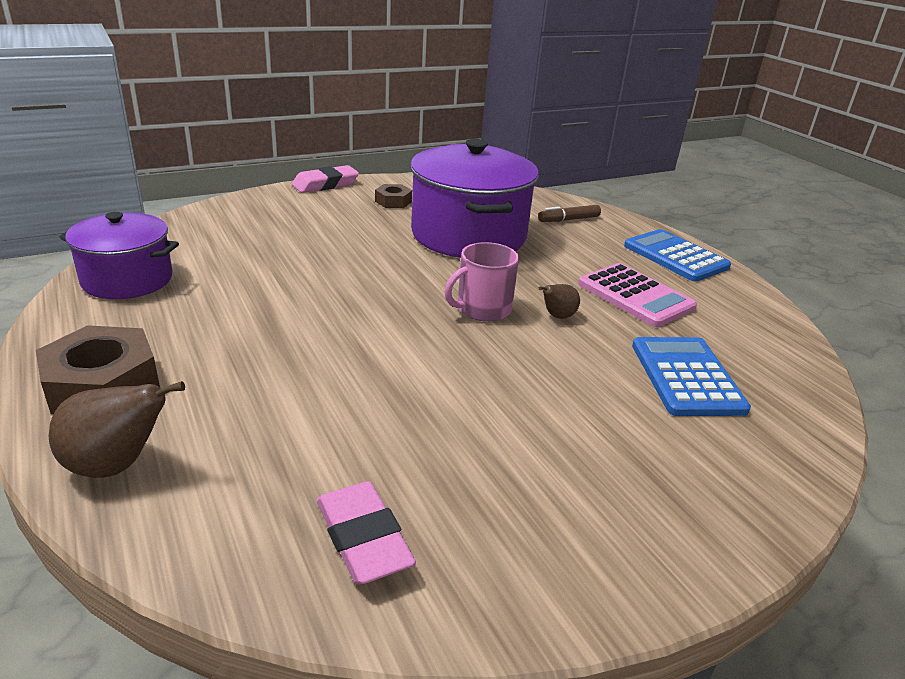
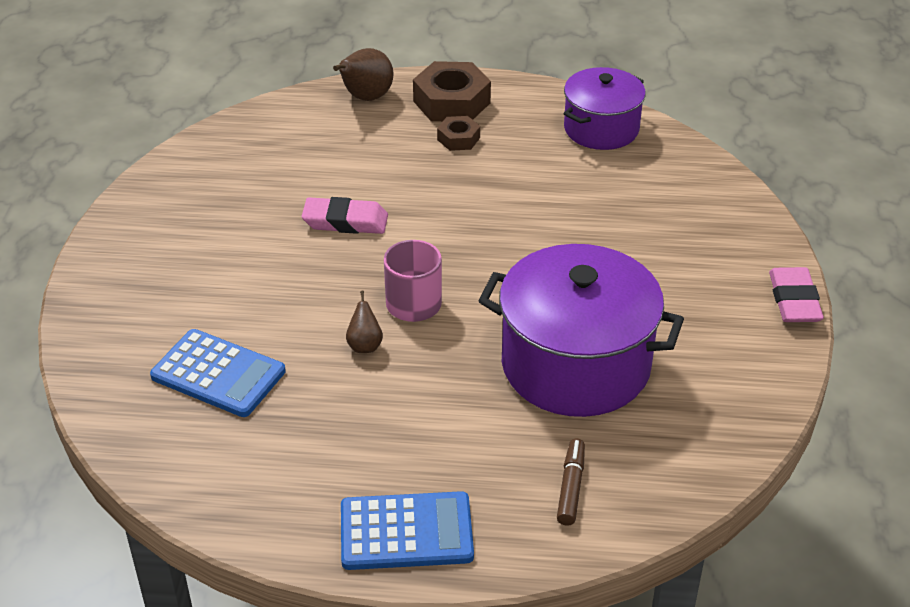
camera: 125 degrees right, 10 degrees up
(363, 538) = (233, 159): pink eraser -> pink eraser (345, 221)
(393, 201) = (710, 340): brown nut -> brown nut (458, 139)
(635, 296) = (354, 427): pink calculator -> none

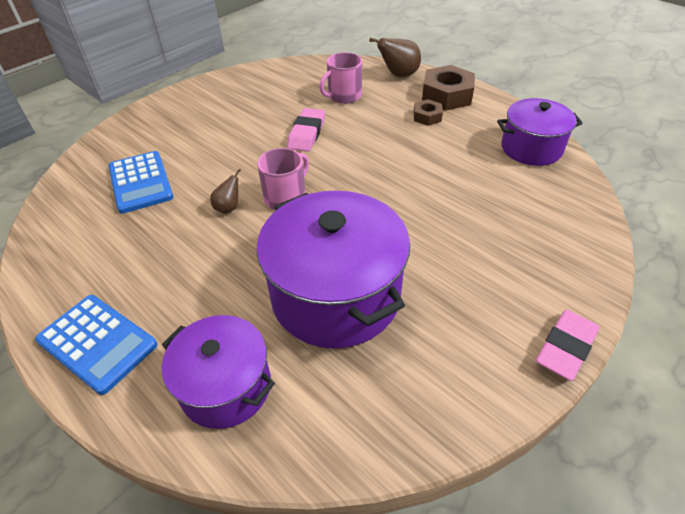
camera: 40 degrees right, 5 degrees up
(331, 154) = (344, 96): none -> pink mug
(345, 221) = (307, 134): pink eraser -> pink eraser turned 60 degrees clockwise
(571, 487) = (226, 386): brown marker -> purple pot

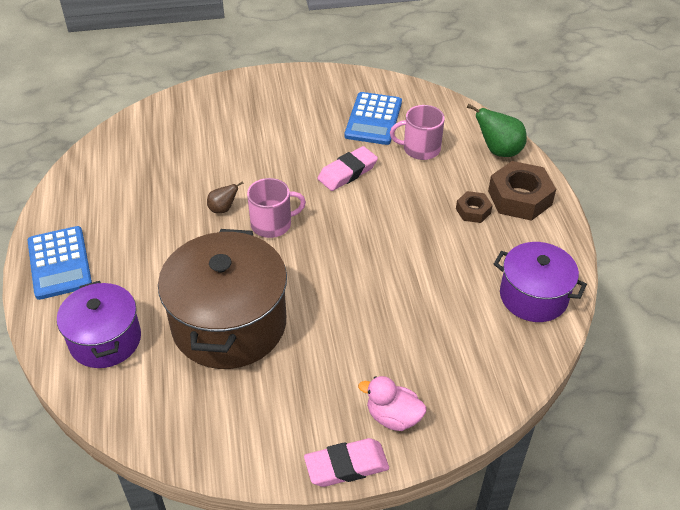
camera: 35 degrees right, 0 degrees up
(140, 182) = (182, 151): blue calculator -> blue calculator (373, 119)
(336, 295) = (229, 324): purple pot -> brown pot
(398, 75) = (498, 151): brown pear -> green pear
(549, 285) = (393, 417): none -> pink duck

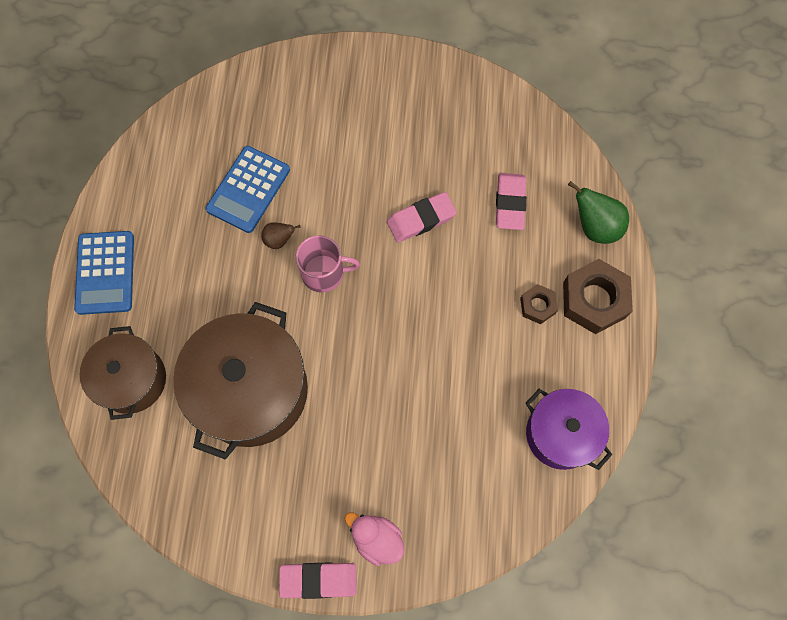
camera: 15 degrees right, 25 degrees up
(105, 340) = (132, 380): purple pot -> brown pot
(373, 119) = (471, 147): blue calculator -> blue calculator (248, 189)
(420, 148) = (510, 203): pink mug -> pink eraser

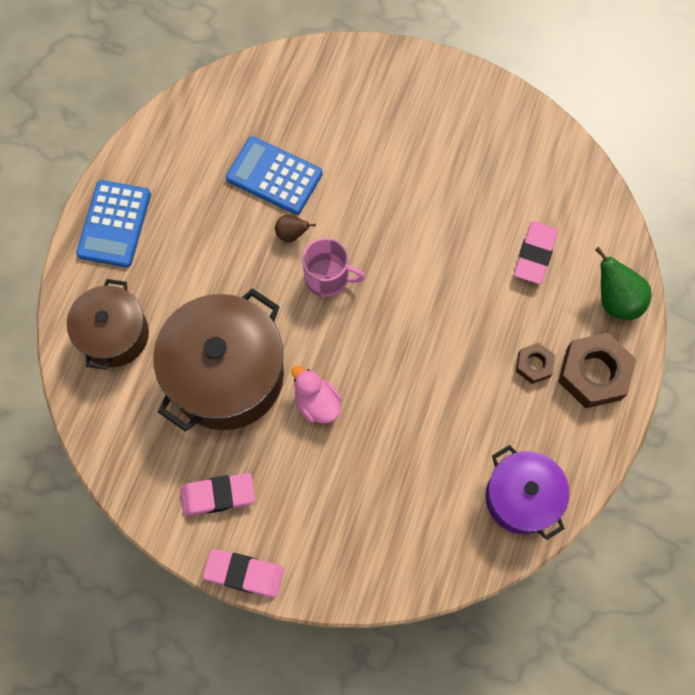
camera: 15 degrees right, 0 degrees up
(248, 189) = (274, 176): blue calculator -> blue calculator turned 75 degrees clockwise
(376, 539) = (310, 550): pink duck -> pink duck (317, 403)
(421, 219) = (439, 248): pink eraser -> pink eraser (218, 495)

